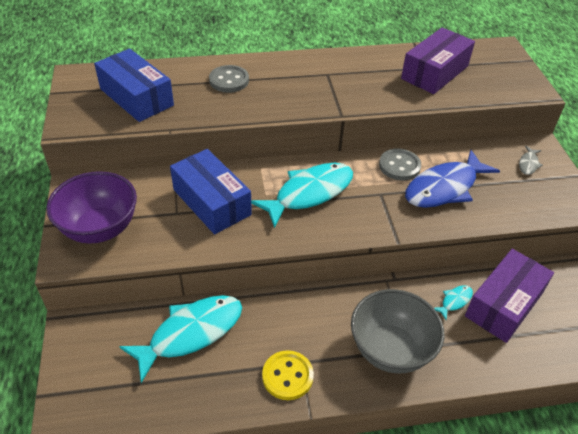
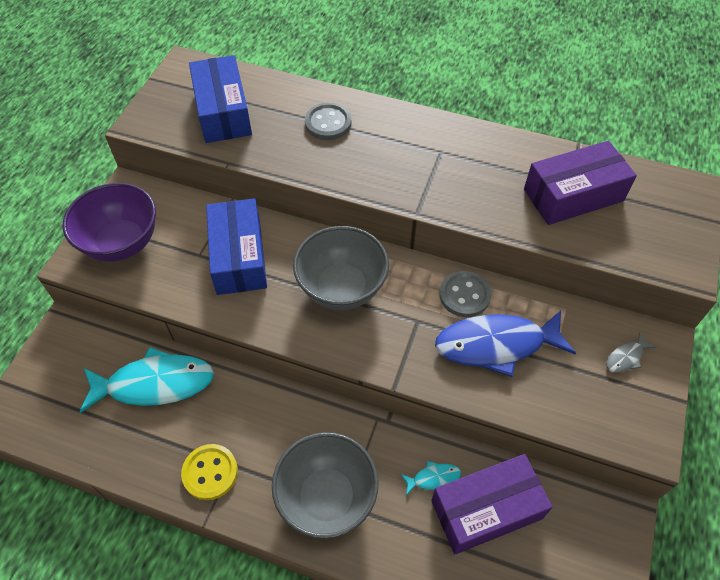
camera: 30 degrees right, 10 degrees up
(309, 193) = (342, 288): turquoise fish -> grey bowl

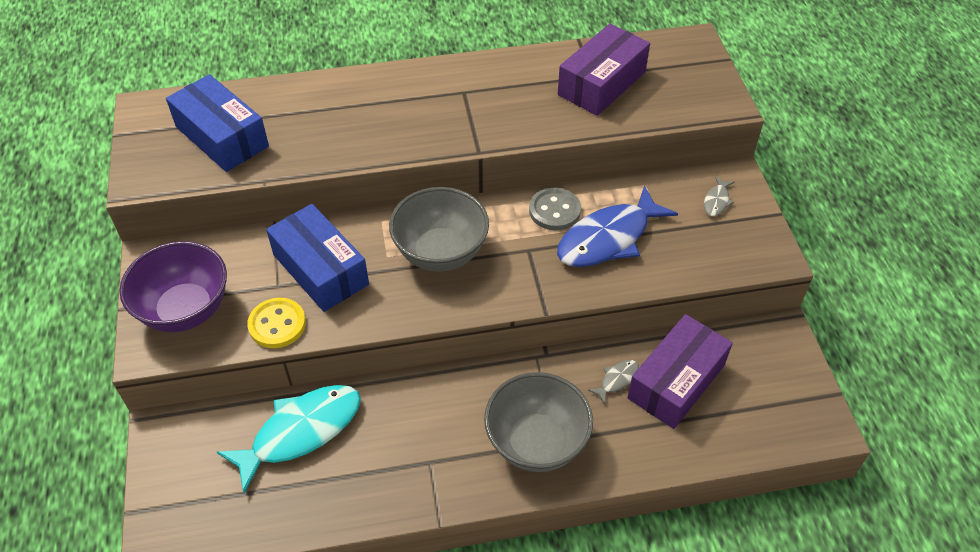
camera: 30 degrees left, 5 degrees down
(210, 472) = (414, 479): yellow button -> yellow button (277, 324)
(328, 123) = (338, 107): grey button -> none
(433, 478) = (617, 380): turquoise fish -> grey fish

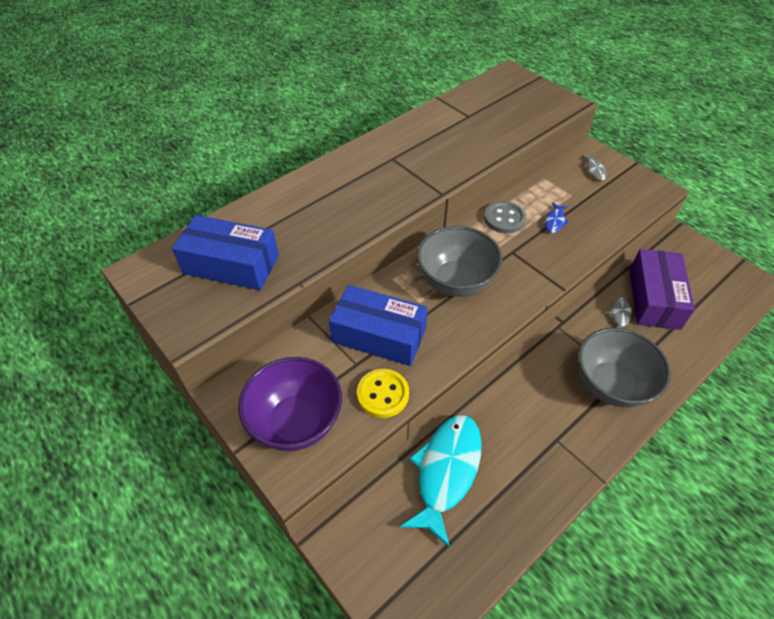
camera: 30 degrees left, 0 degrees up
(602, 83) = (479, 118): purple box -> none
(608, 238) = (555, 221): blue fish -> blue fish, size x0.42

